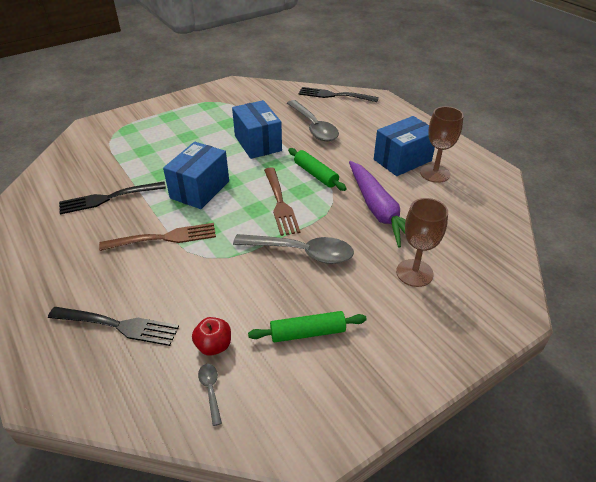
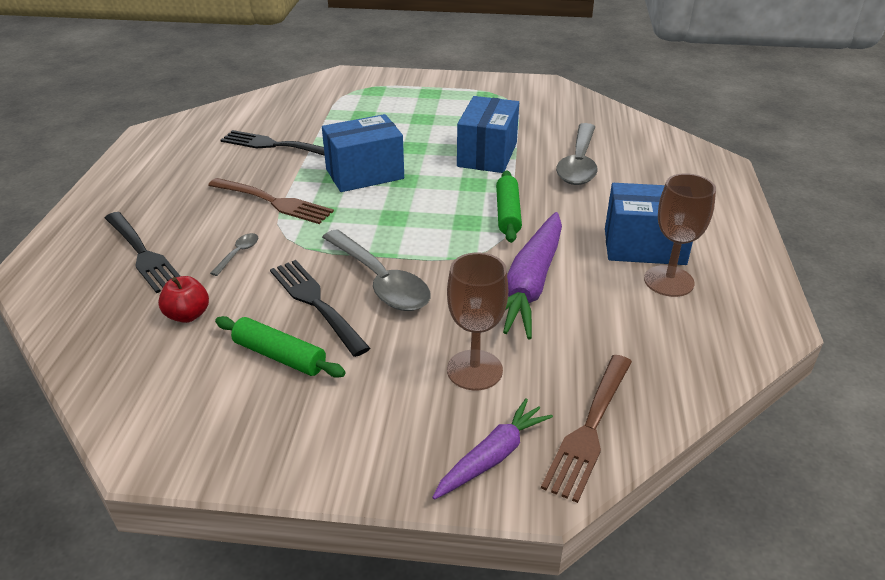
camera: 40 degrees right, 5 degrees down
(210, 390) = (136, 349): grey spoon -> grey spoon (238, 254)
(279, 203) = (426, 223): brown fork -> brown fork (589, 428)
(335, 95) = (659, 139): black fork -> black fork (317, 303)
(479, 312) = (492, 456): none -> purple carrot

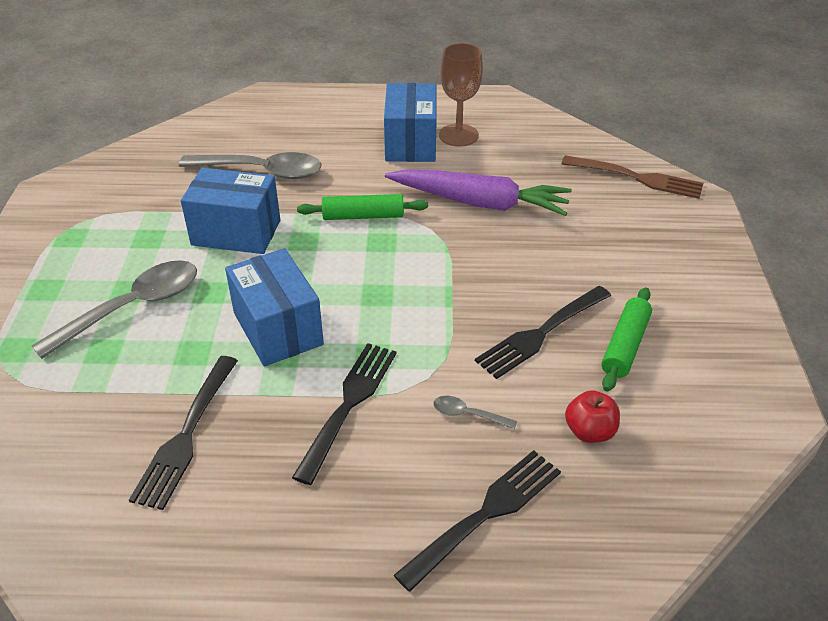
camera: 95 degrees left, 5 degrees up
(272, 202) = (348, 406): brown fork -> black fork
(380, 281) = (495, 293): grey spoon -> grey spoon (132, 307)
(474, 370) = (599, 229): brown goblet -> none
(492, 456) = (683, 218): purple carrot -> none

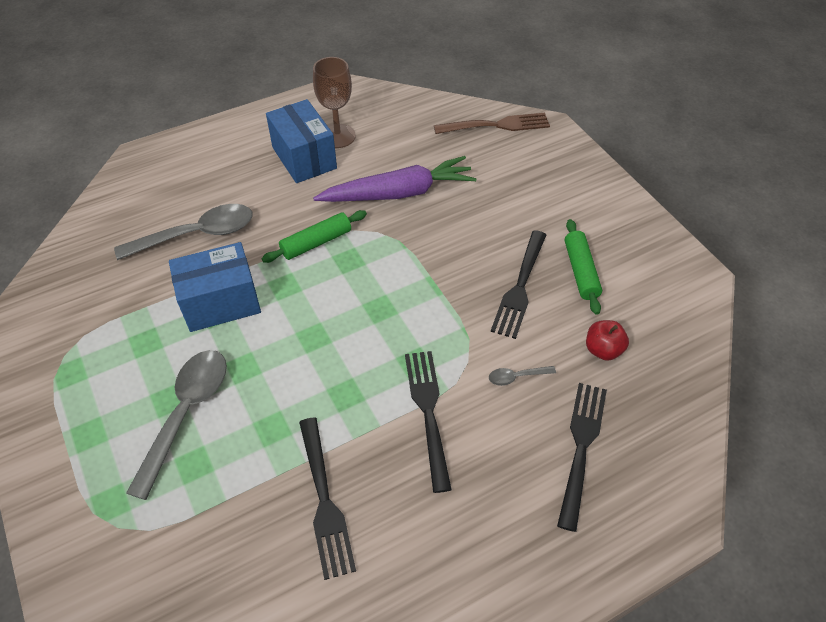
camera: 30 degrees left, 10 degrees up
(278, 329) = (325, 374): blue box -> none

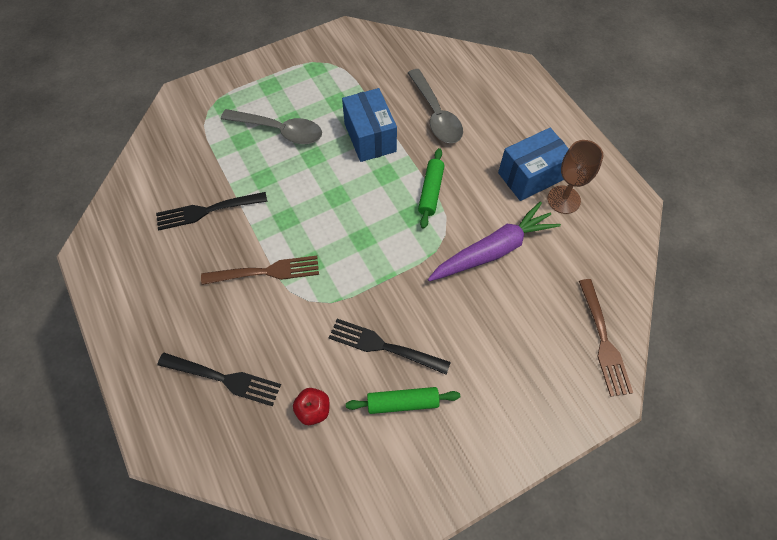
camera: 90 degrees right, 10 degrees up
(316, 242) = (431, 191): green rolling pin -> green rolling pin turned 45 degrees clockwise
(398, 193) = (493, 250): purple carrot -> purple carrot turned 105 degrees counterclockwise
(428, 413) = (265, 272): black fork -> brown fork
(516, 377) = (291, 336): grey spoon -> none

